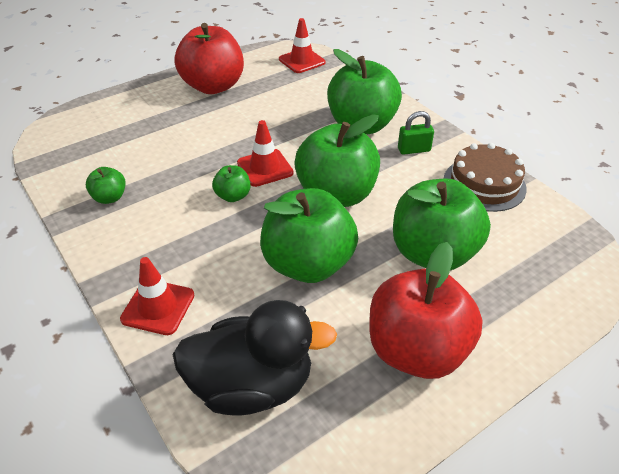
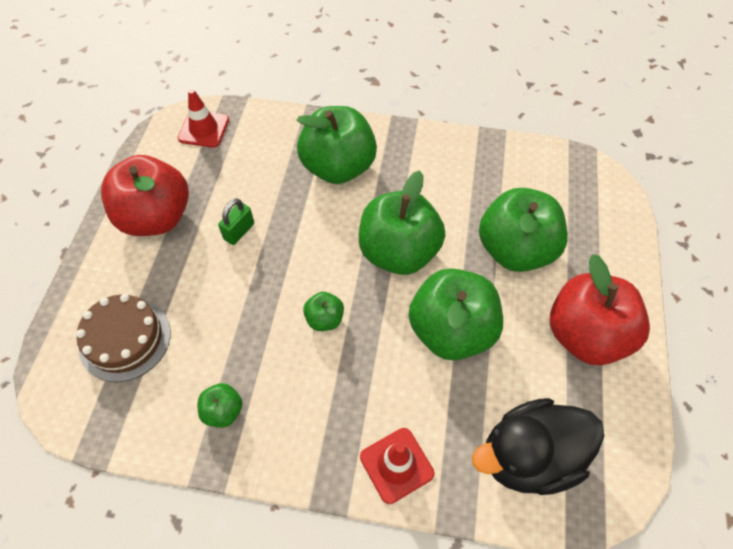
camera: 45 degrees left, 15 degrees up
(252, 385) = (529, 457): black duck -> black duck turned 150 degrees counterclockwise
(265, 168) = (315, 271): red traffic cone -> none
(414, 150) = (403, 164): green padlock -> green padlock (239, 231)
(484, 184) = (482, 161): brown cake -> brown cake (125, 339)

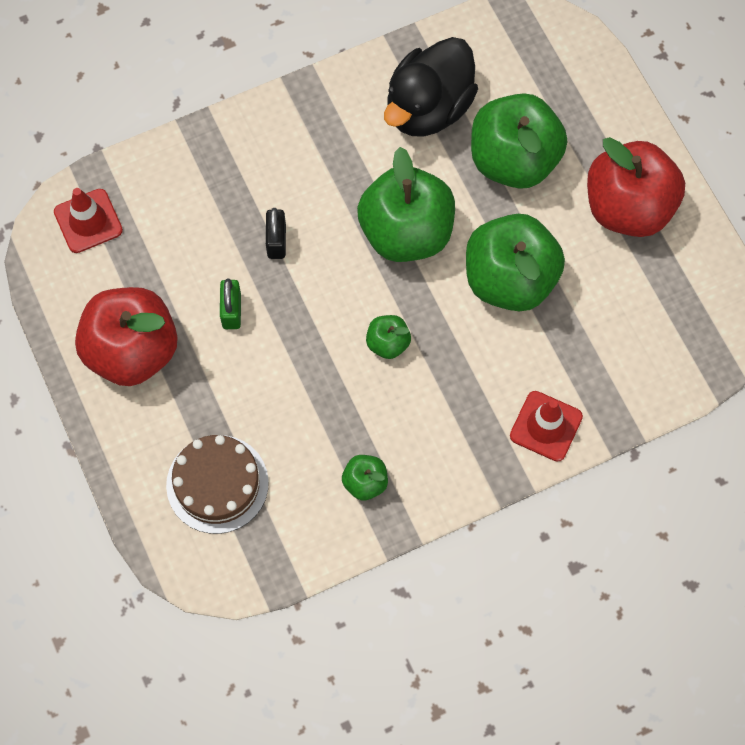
camera: 35 degrees left, 10 degrees up
(306, 206) = (276, 241): none -> black padlock
(338, 167) = (274, 176): green apple -> none
(529, 457) = (647, 347): black duck -> black duck (428, 108)

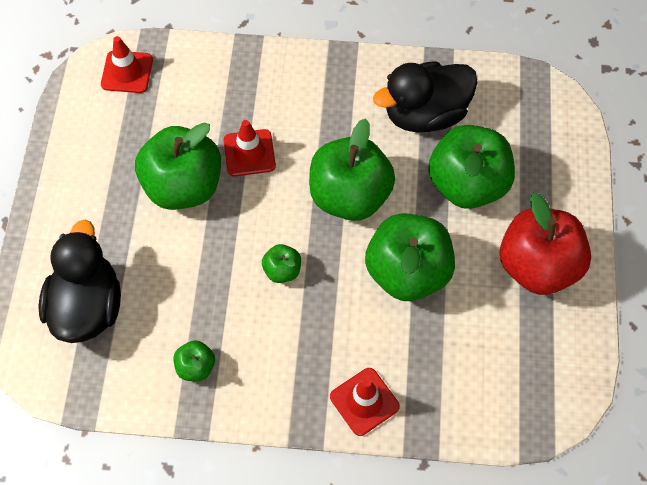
camera: 30 degrees right, 5 degrees down
(132, 351) = (94, 177): red apple -> none
(217, 484) = (88, 306): brown cake -> black duck
(231, 311) = (183, 186): green padlock -> green apple
(276, 241) = (249, 153): black padlock -> red traffic cone

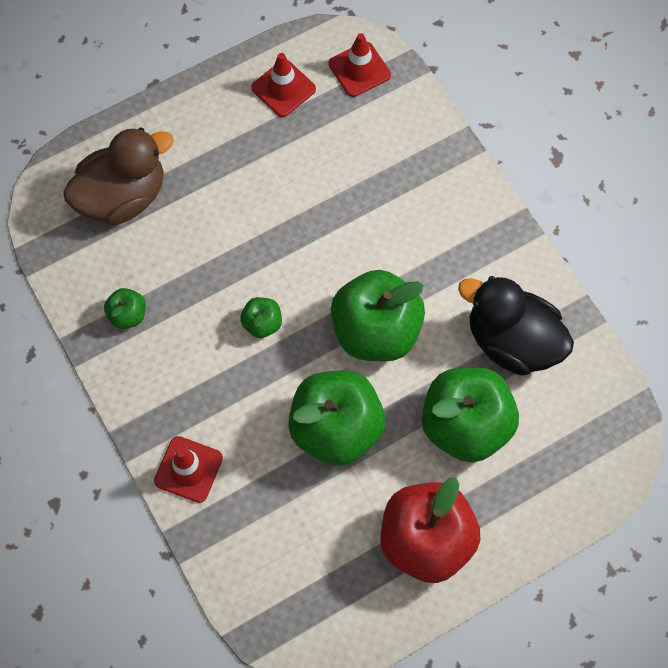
camera: 55 degrees right, 5 degrees up
(88, 306) = (123, 197): black duck -> brown duck
(183, 186) = (284, 191): green apple -> none
(249, 153) = (355, 220): red traffic cone -> red traffic cone (283, 88)

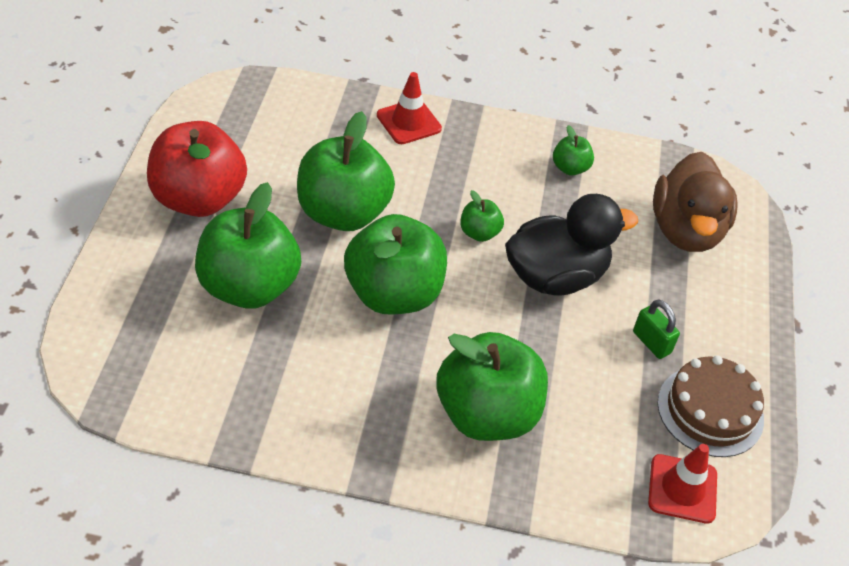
camera: 125 degrees right, 20 degrees down
(258, 152) = (651, 342): none -> green padlock
(283, 88) = (710, 410): red traffic cone -> brown cake
(414, 202) = (486, 414): none -> green apple
(511, 341) = (276, 375): black duck -> black duck (555, 276)

